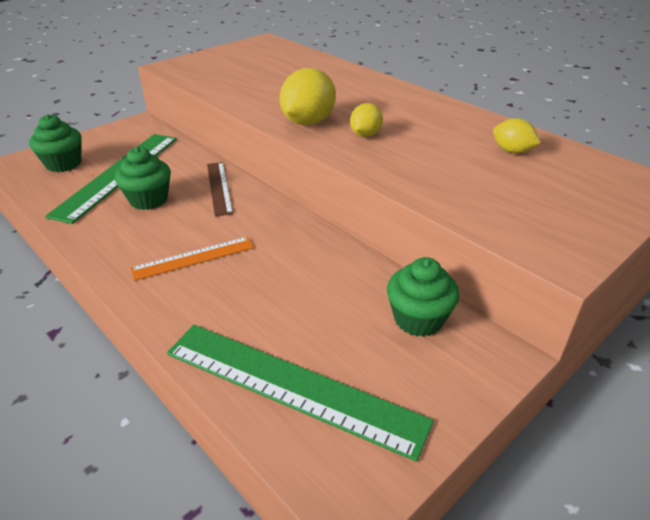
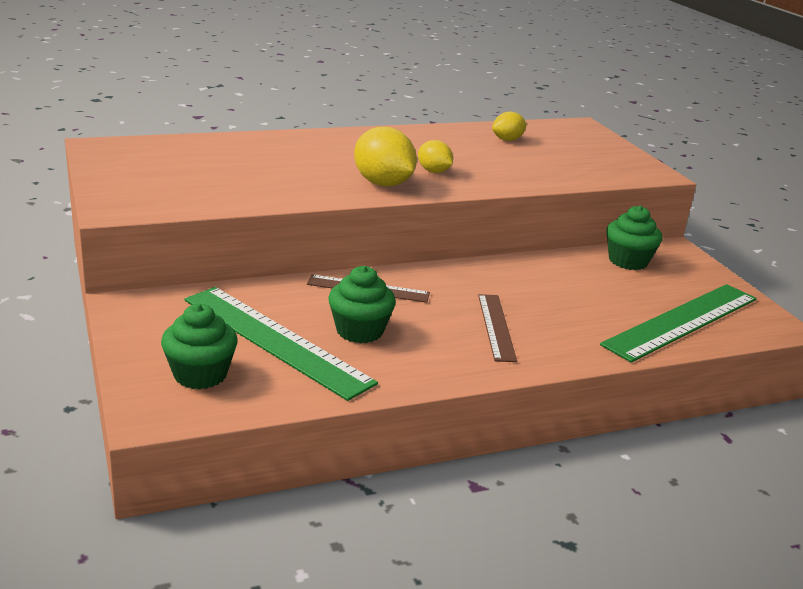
camera: 70 degrees left, 10 degrees down
(193, 258) = (496, 327): orange ruler -> brown ruler

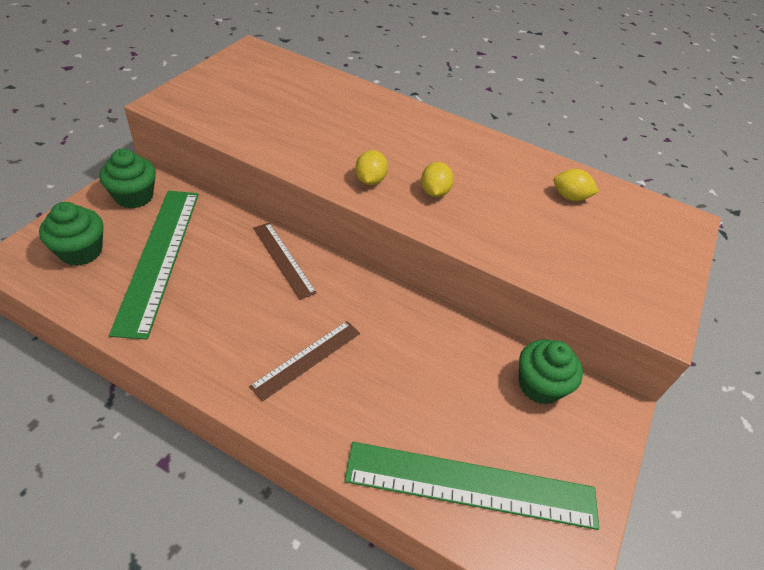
camera: 45 degrees right, 20 degrees up
(359, 331) = (215, 289): green cupcake -> green cupcake (134, 196)
(383, 184) = (370, 180): yellow lemon -> yellow lemon, size x0.58

